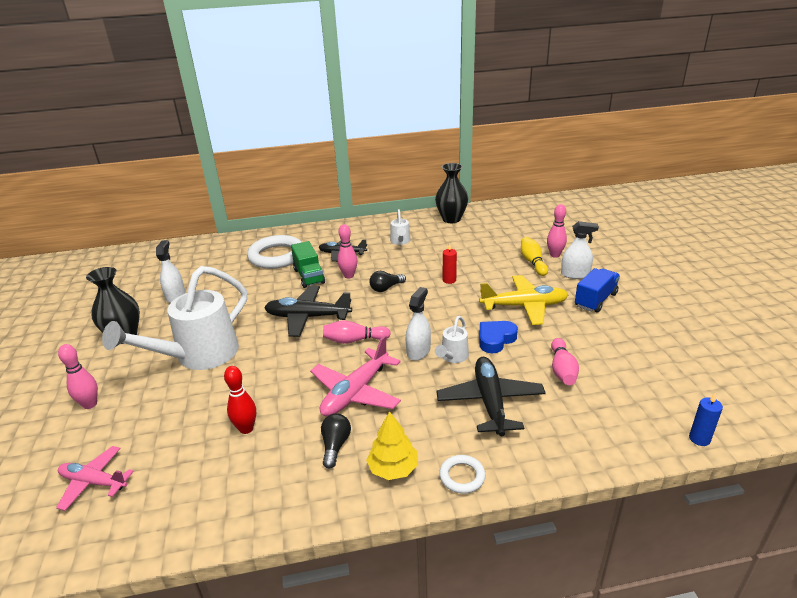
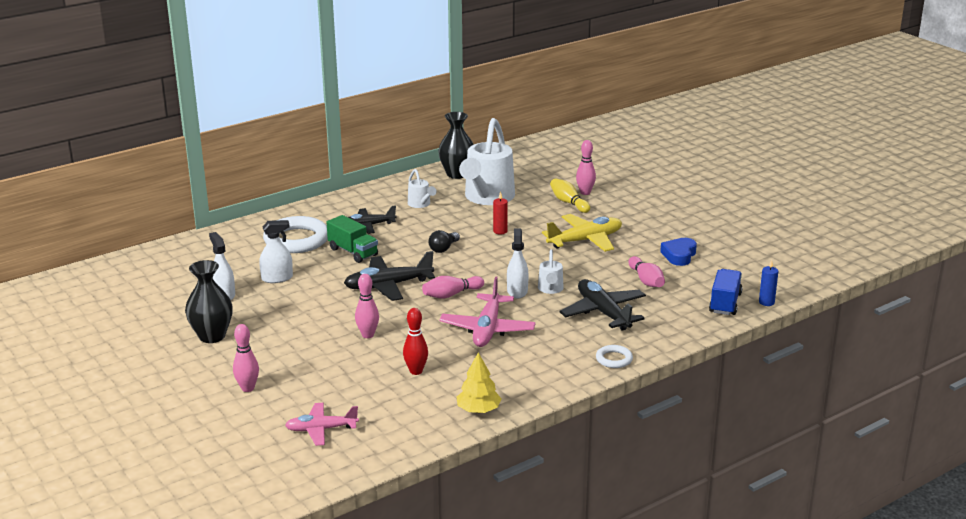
camera: 25 degrees left, 5 degrees down
(198, 357) = (311, 335): white watering can -> white watering can (487, 198)
(335, 446) = (502, 364): black light bulb -> none
(349, 276) = (395, 244): pink bowling pin -> pink bowling pin (368, 335)
(393, 468) = (559, 366): yellow tree -> yellow tree (478, 410)
(495, 339) = (578, 270): blue heart -> blue heart (679, 255)
(575, 274) = (614, 207): white spray bottle -> white spray bottle (277, 278)
(595, 300) = (644, 225): blue truck -> blue truck (725, 303)

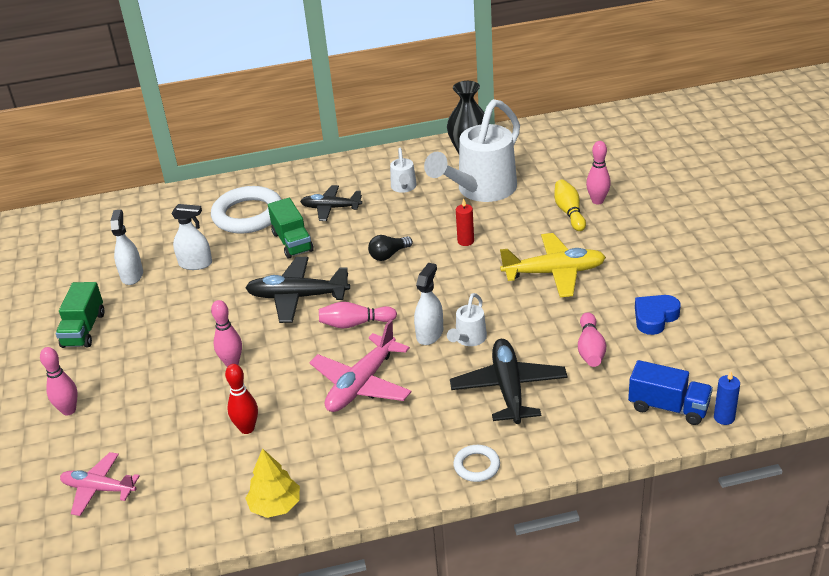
camera: 25 degrees right, 10 degrees up
(212, 336) = (84, 330): black vase -> green truck
(725, 303) = (668, 407): blue truck -> blue truck turned 75 degrees clockwise

